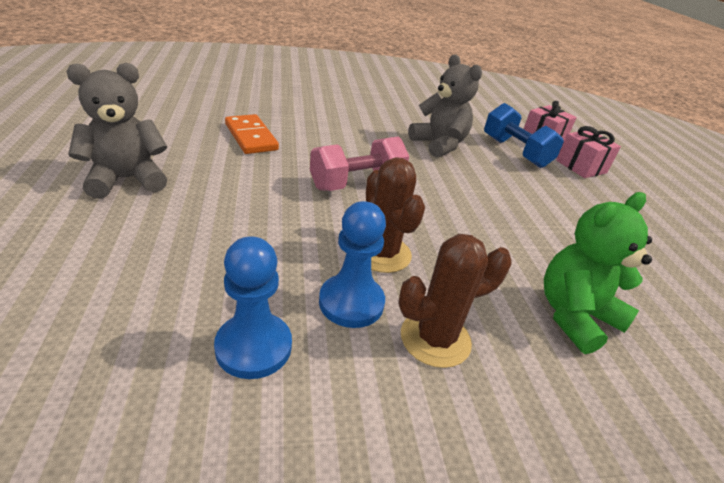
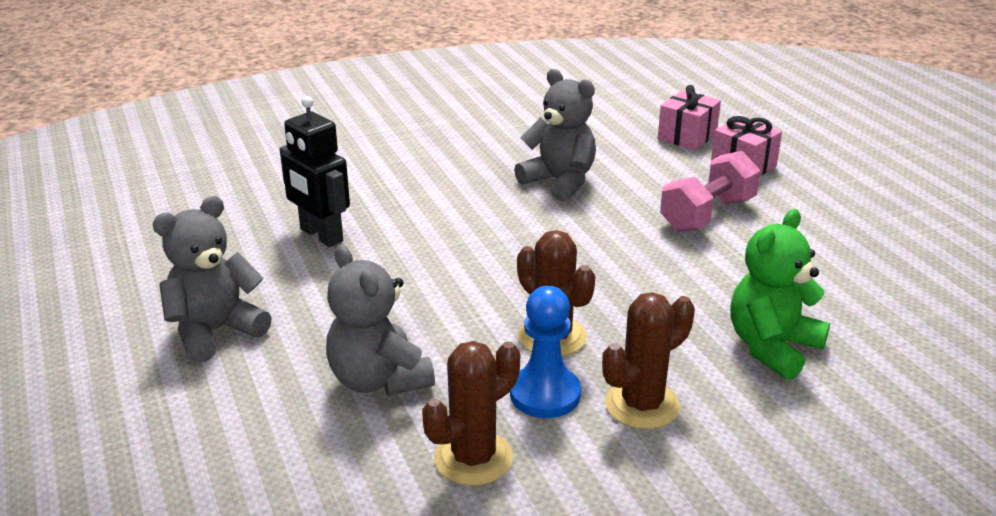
camera: 10 degrees left, 5 degrees down
(220, 250) = (379, 379): none -> grey teddy bear
(251, 137) = (321, 235): orange domino -> black robot
(254, 347) = (473, 458): blue pawn -> brown cactus
(357, 183) = (484, 263): pink dumbbell -> pink dumbbell (707, 215)
(515, 152) = (657, 166): blue dumbbell -> none

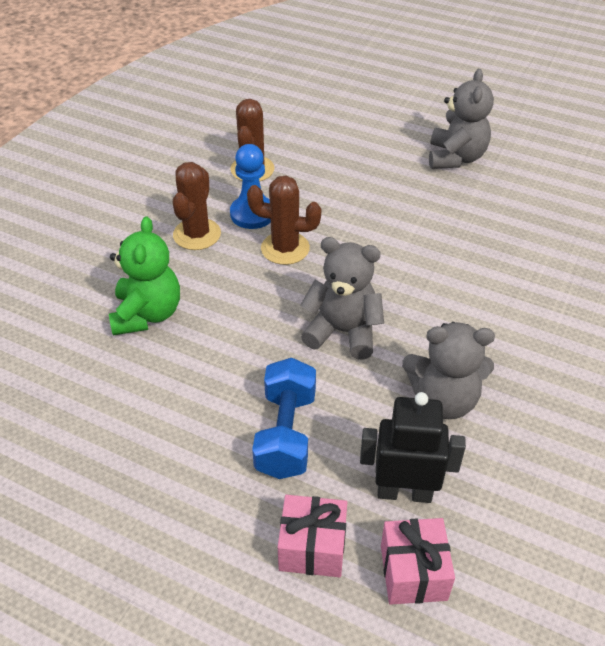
camera: 140 degrees right, 15 degrees up
(321, 235) = (514, 240): black robot -> black robot (404, 492)
(379, 379) = (342, 178): grey teddy bear -> grey teddy bear (343, 332)
(707, 215) = (286, 433): pink dumbbell -> blue dumbbell

